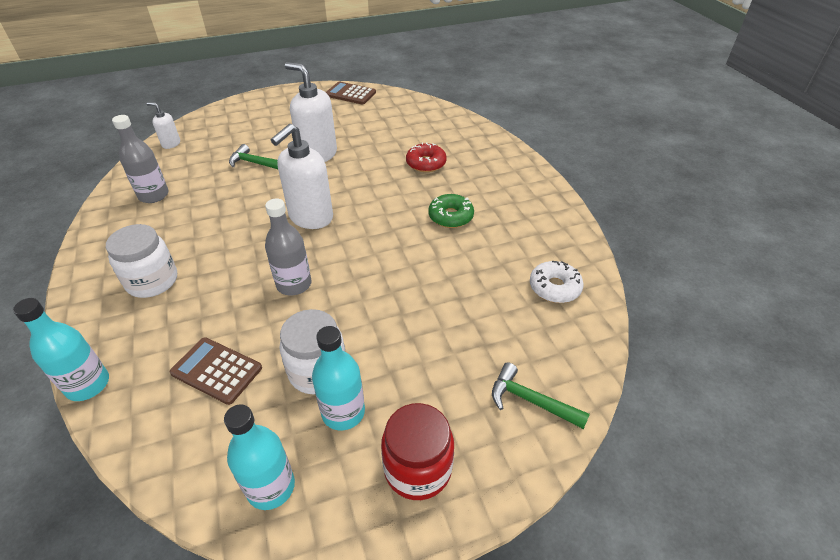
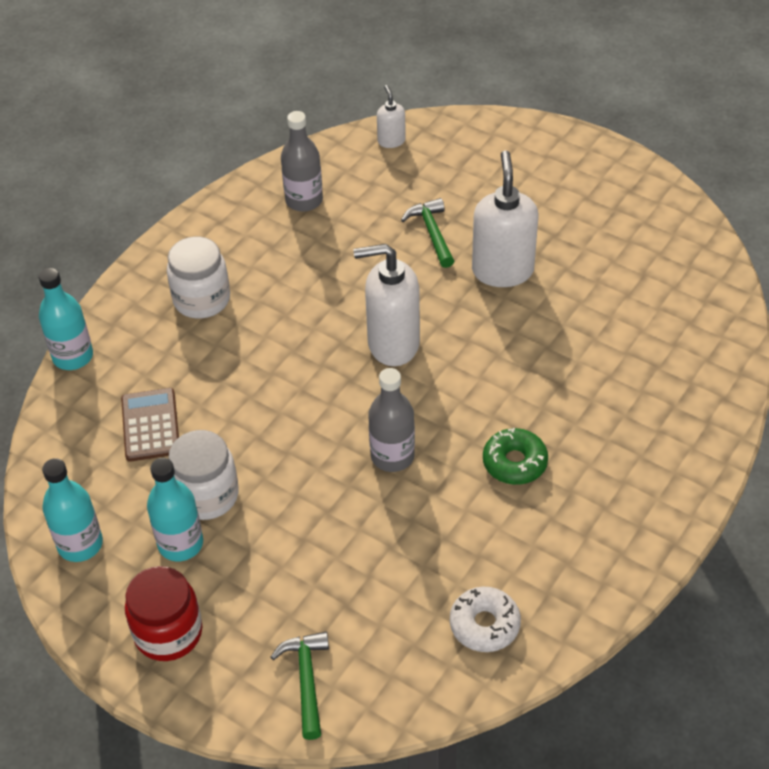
camera: 55 degrees right, 5 degrees up
(294, 284) = (289, 402): grey bottle -> grey bottle (392, 456)
(350, 94) = (662, 206): brown calculator -> none
(426, 163) = (593, 378): red donut -> none

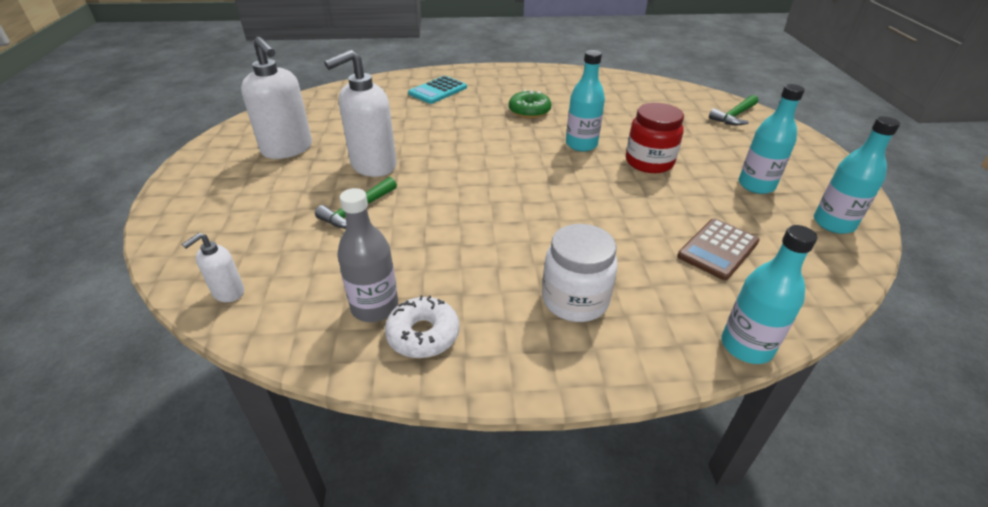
camera: 130 degrees left, 10 degrees down
(168, 632) = (798, 162): red jar -> red jar (649, 162)
(207, 495) = (715, 193): white jar -> none
(392, 344) = (496, 180): white soap dispenser -> white soap dispenser (287, 149)
(392, 456) = (581, 144): grey bottle -> turquoise bottle
(484, 625) = (629, 89): white donut -> white donut (423, 334)
(652, 405) = (438, 90): none -> turquoise calculator

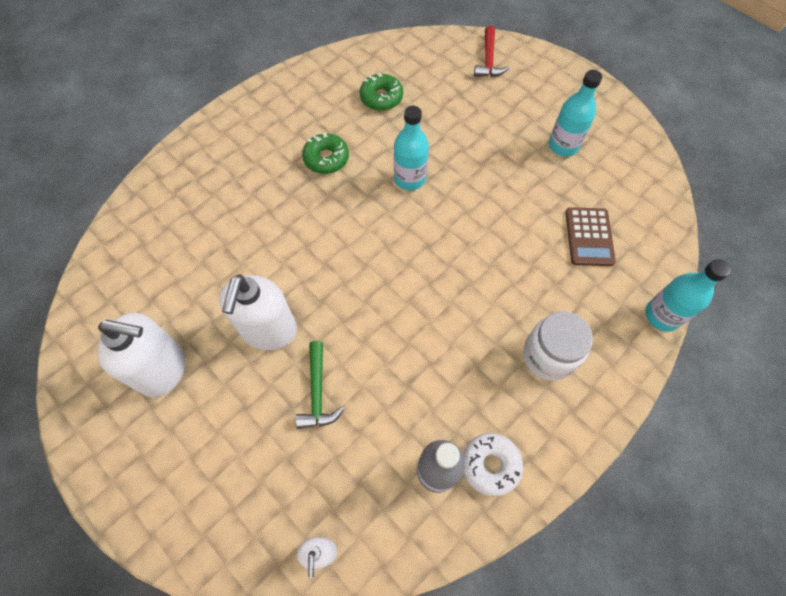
camera: 40 degrees left, 25 degrees up
(438, 90) = (211, 182): turquoise calculator -> none
(612, 101) = (381, 97): none -> green donut
(649, 162) = (476, 167): red jar -> none
(734, 116) = (488, 60): green hammer -> red hammer
(833, 223) = (632, 157): turquoise bottle -> none

